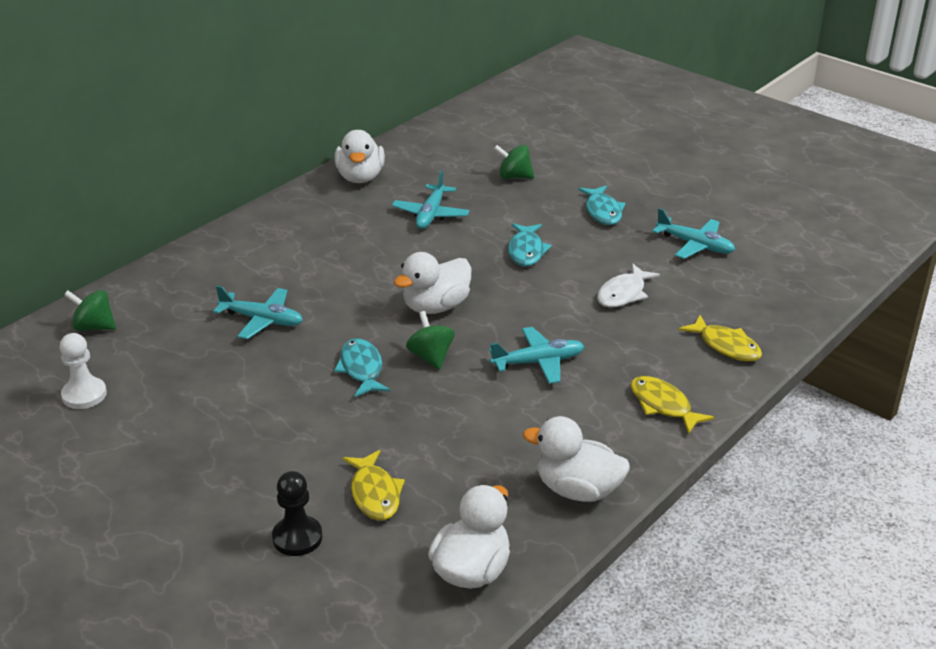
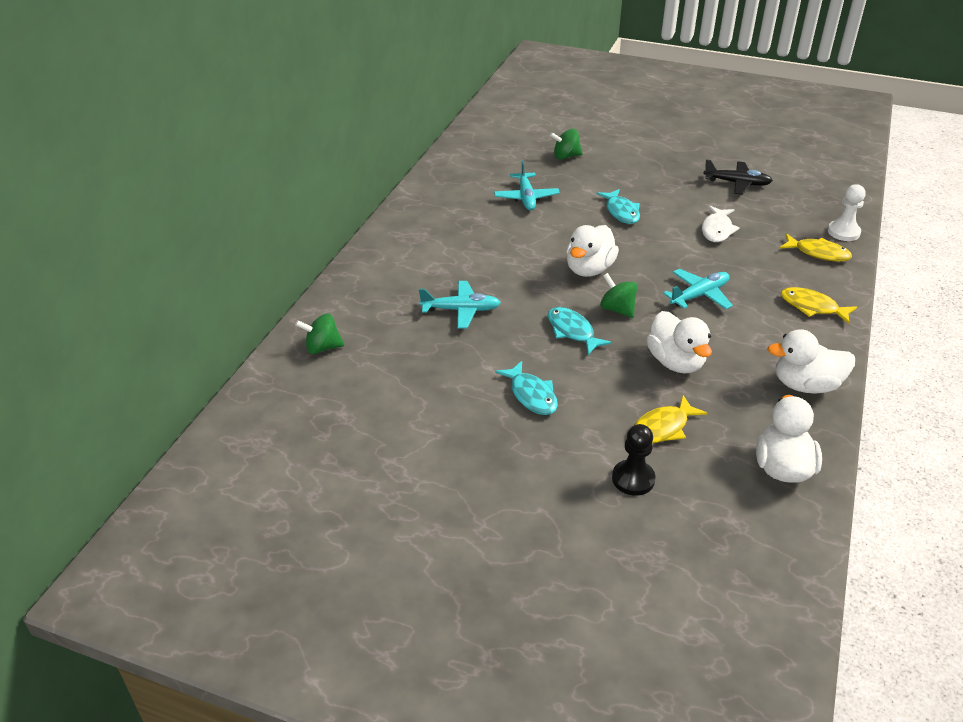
camera: 20 degrees left, 5 degrees up
(84, 395) = (361, 407): white pawn -> white pawn (843, 232)
(360, 177) = (447, 179): white duck -> white duck (675, 362)
(375, 493) = (663, 427): yellow fish -> yellow fish turned 90 degrees clockwise
(603, 211) = (652, 171): turquoise fish -> turquoise fish (531, 395)
(695, 245) = (737, 183): turquoise plane -> black plane

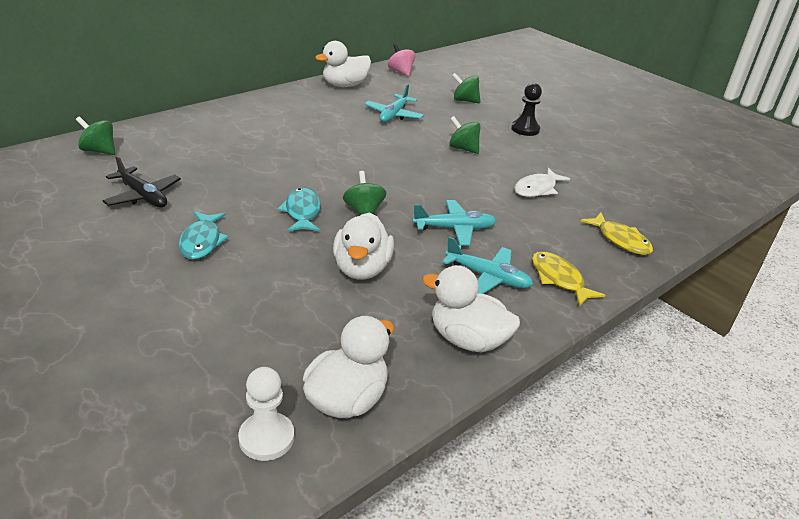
camera: 25 degrees right, 5 degrees down
(461, 310) = (234, 165): turquoise plane -> turquoise plane (488, 277)
(474, 143) = (400, 72): none -> pink spinning top
(589, 269) = (379, 176): white duck -> white duck (345, 85)
(621, 212) = (463, 148): turquoise fish -> green spinning top
(633, 479) = (192, 341): black pawn -> black pawn (525, 129)
(663, 427) = (278, 313): yellow fish -> none
(737, 183) = (601, 164): black plane -> black plane (143, 196)
(843, 232) = (670, 233): white pawn -> white pawn (266, 438)

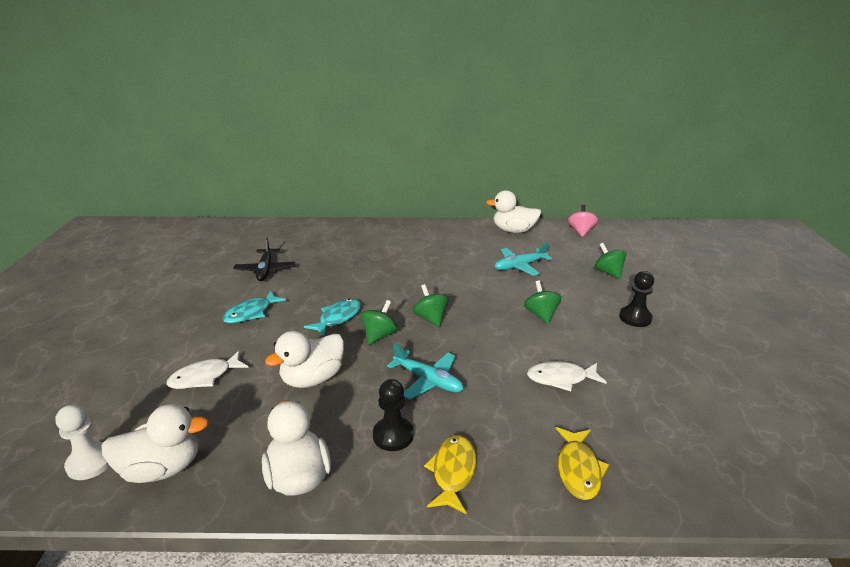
camera: 45 degrees right, 5 degrees down
(99, 151) = (285, 233): green spinning top -> green spinning top (431, 318)
(254, 315) = (205, 377): none -> white fish
(488, 277) = (393, 435): turquoise plane -> black pawn

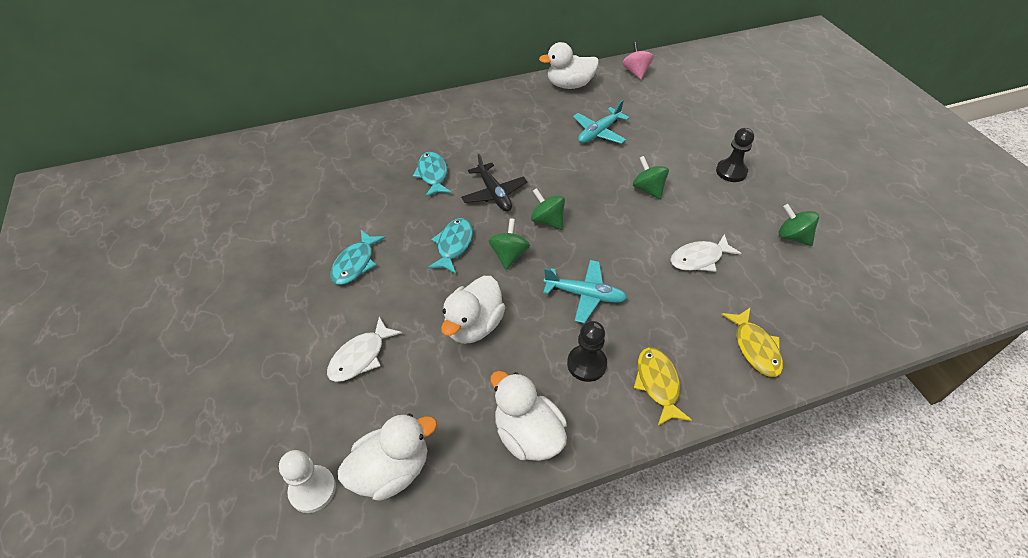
camera: 20 degrees left, 20 degrees up
(265, 270) = (332, 201): black plane -> black plane (494, 194)
(356, 268) = (433, 175): none -> turquoise fish
(608, 272) = (684, 121): green spinning top -> green spinning top (792, 237)

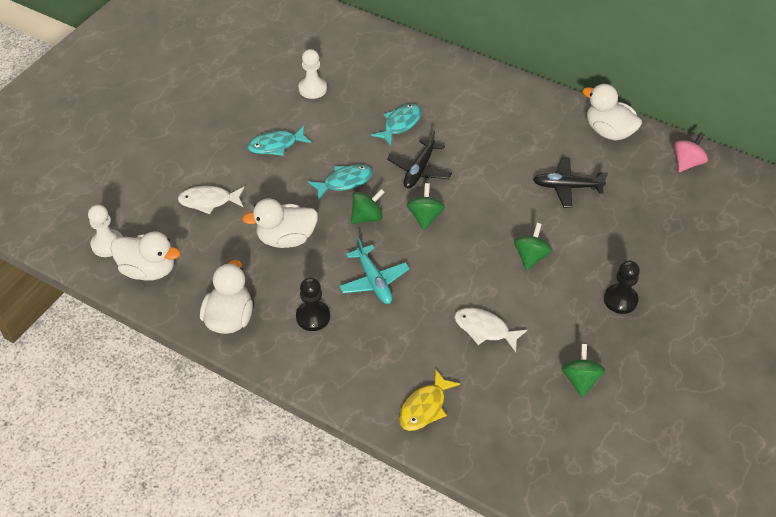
camera: 50 degrees right, 0 degrees up
(324, 200) = (312, 89): none -> white pawn
(599, 132) = (566, 187): turquoise plane -> black plane
(658, 384) = (334, 365): yellow fish -> none

